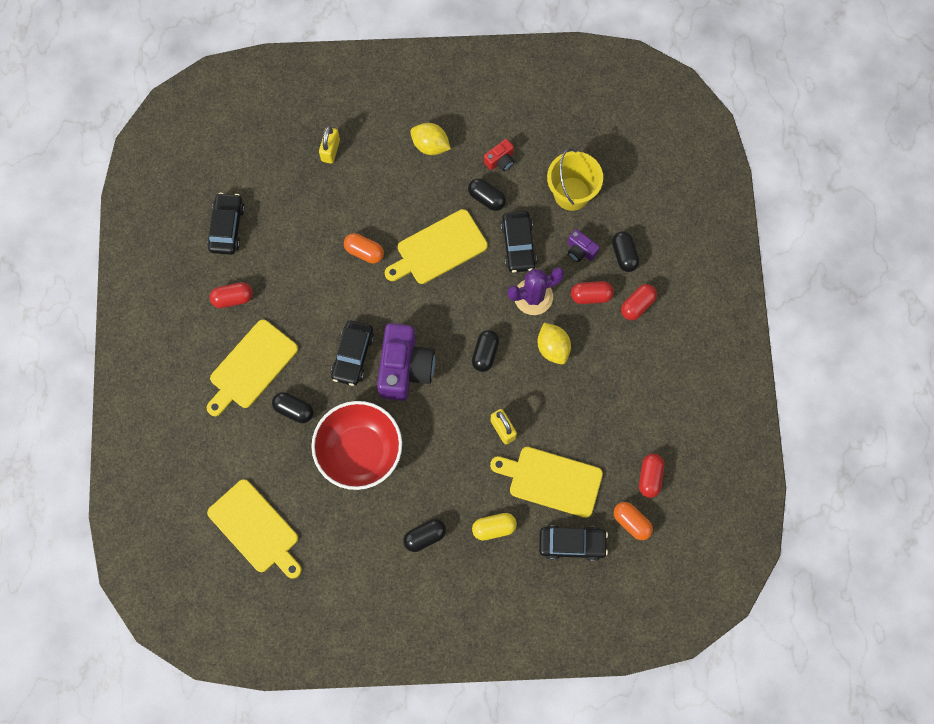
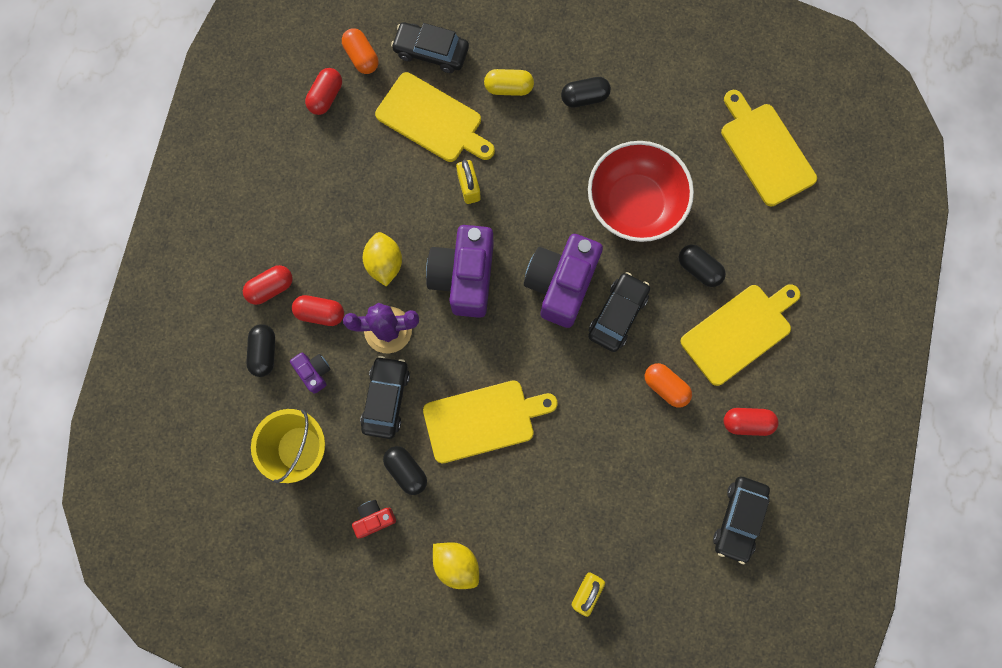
camera: 165 degrees left, 5 degrees up
(364, 252) = (574, 440): orange capsule -> orange capsule (665, 387)
(485, 354) = (464, 277): black capsule -> purple camera

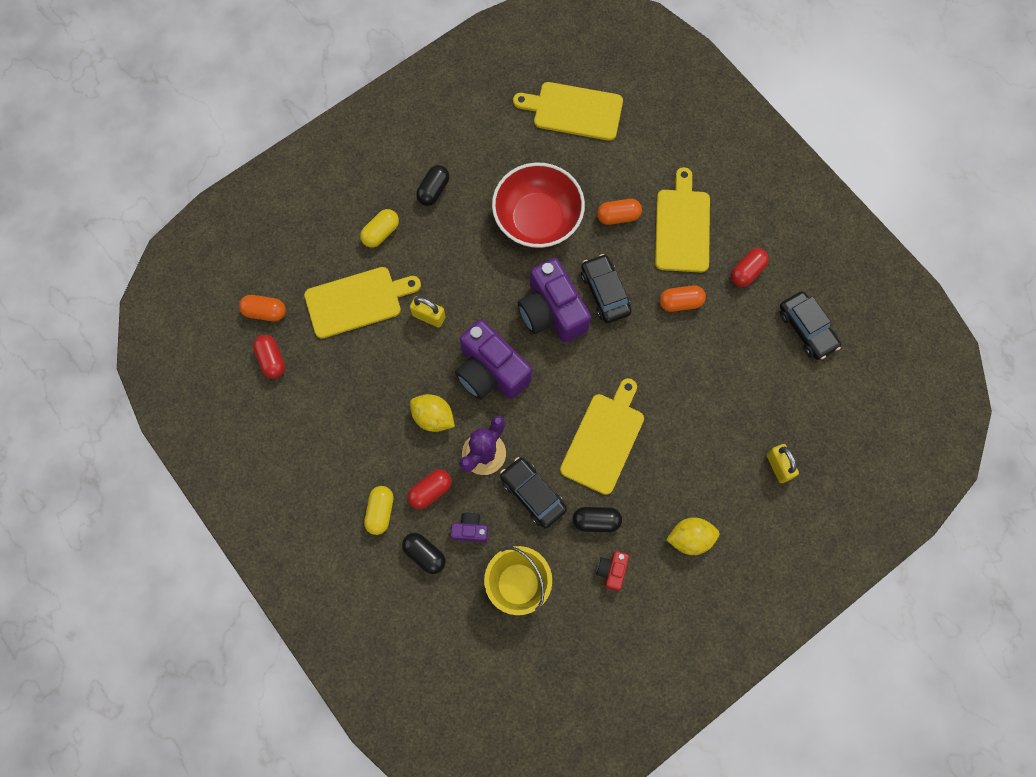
camera: 50 degrees left, 5 degrees down
(271, 288) = (380, 512): red capsule -> yellow capsule
(431, 52) = (306, 262): black car -> none
(699, 269) = (618, 216): black capsule -> orange capsule

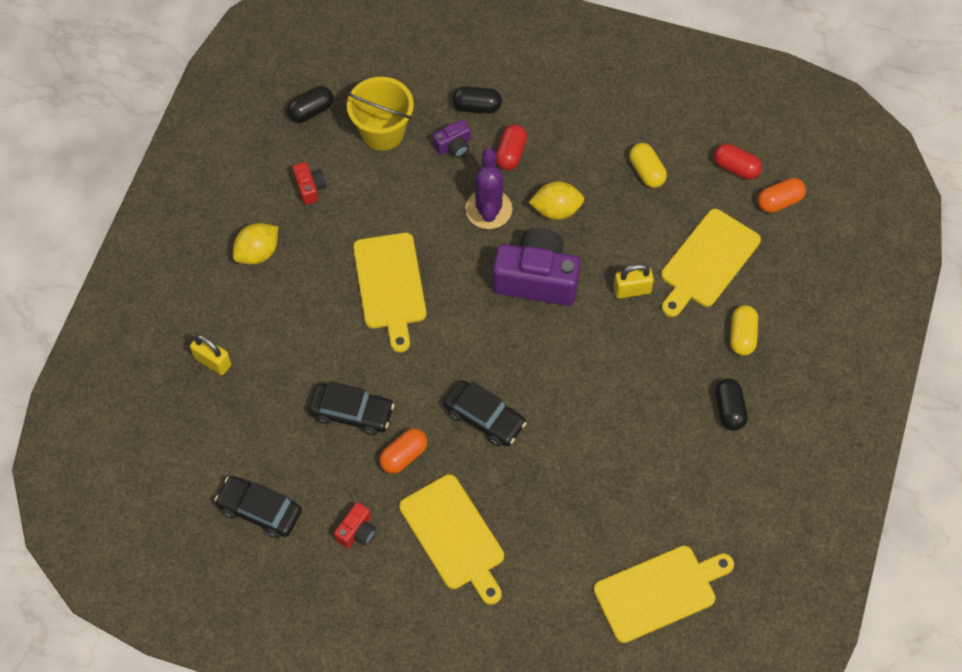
camera: 145 degrees right, 10 degrees down
(380, 512) = (539, 114): yellow capsule -> yellow capsule (646, 171)
(532, 494) = (421, 204): black car -> black car (352, 412)
(537, 219) = (604, 447): red bowl -> none
(552, 311) = (522, 367): purple camera -> none
(596, 521) = (350, 217): black capsule -> black capsule (311, 111)
(618, 216) = (527, 504): orange capsule -> none
(747, 271) = (357, 531): red capsule -> red camera

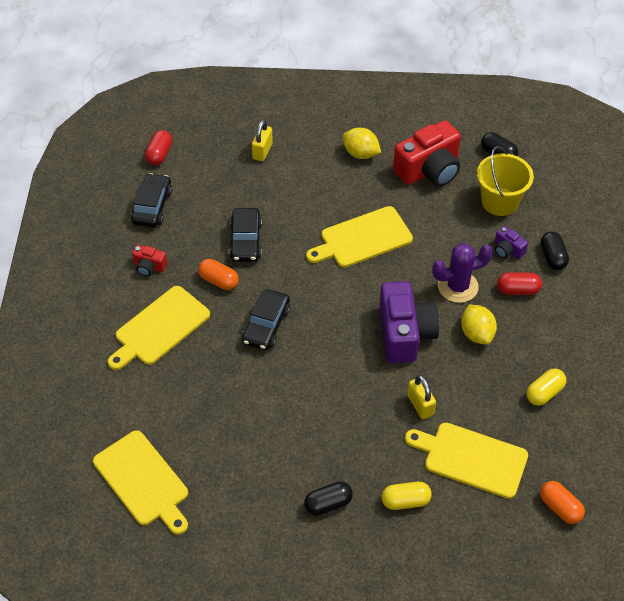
camera: 75 degrees right, 10 degrees down
(310, 188) = (429, 170): red camera -> red camera, size x2.17
(736, 168) = (580, 464): red capsule -> red capsule (159, 154)

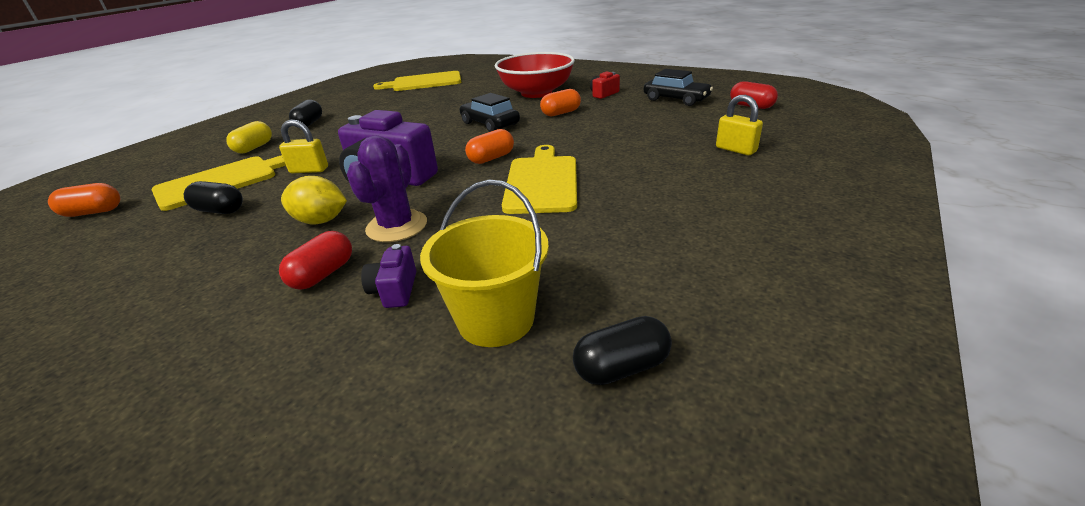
camera: 120 degrees right, 20 degrees down
(159, 328) = (536, 93): yellow cutting board -> red bowl
(246, 241) = (598, 127): black car -> none
(339, 286) = (491, 158): none -> orange capsule
(360, 154) = (701, 210): yellow lemon -> none
(429, 170) = (629, 262): red camera -> none
(507, 250) = (394, 290): purple camera -> purple camera turned 75 degrees counterclockwise
(544, 393) = (183, 244): yellow capsule -> none
(553, 257) = (319, 338): black capsule -> black capsule (219, 210)

